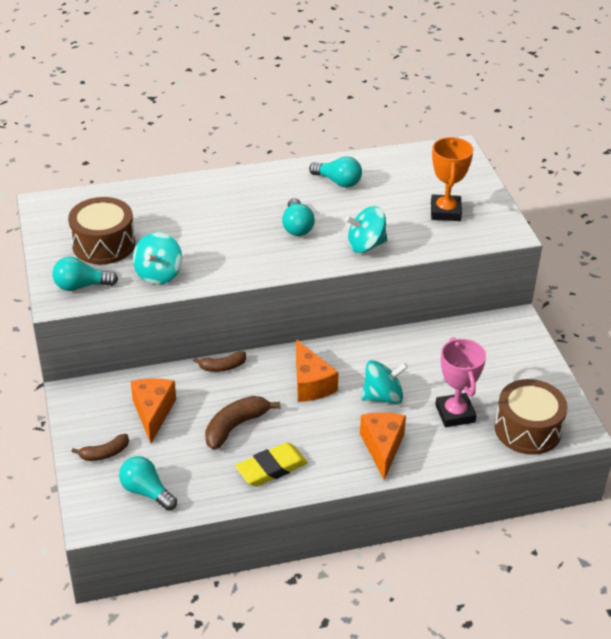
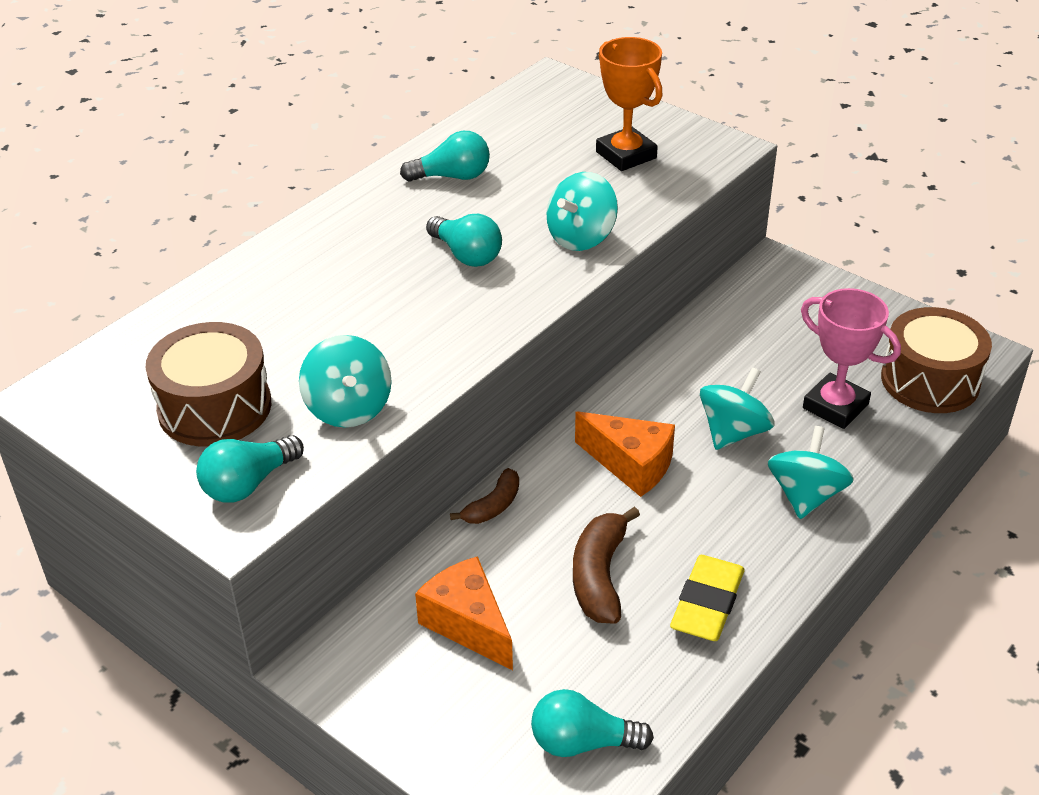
camera: 35 degrees left, 0 degrees up
(104, 453) = (462, 725): brown banana -> none
(382, 448) = (805, 495): orange cheese -> turquoise spinning top

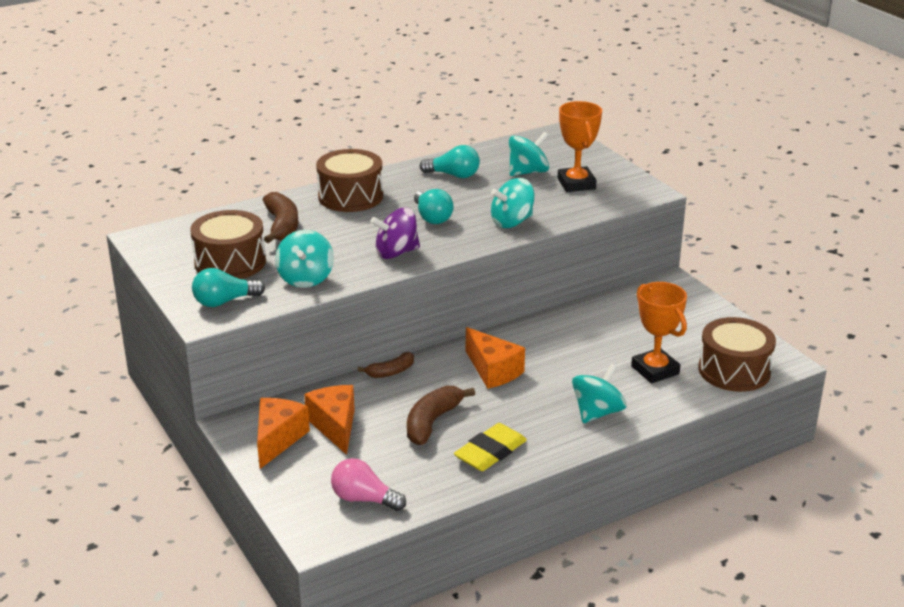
camera: 20 degrees right, 10 degrees down
(256, 321) = (282, 226): none -> brown banana
(327, 245) = (350, 196): none -> brown drum
(397, 673) = (278, 439): none -> orange cheese
(453, 328) = (396, 253): none -> purple spinning top
(582, 742) = (364, 499): turquoise light bulb -> pink light bulb
(733, 432) = (574, 368): turquoise spinning top -> turquoise spinning top (528, 172)
(835, 406) = (655, 370): pink trophy -> orange trophy

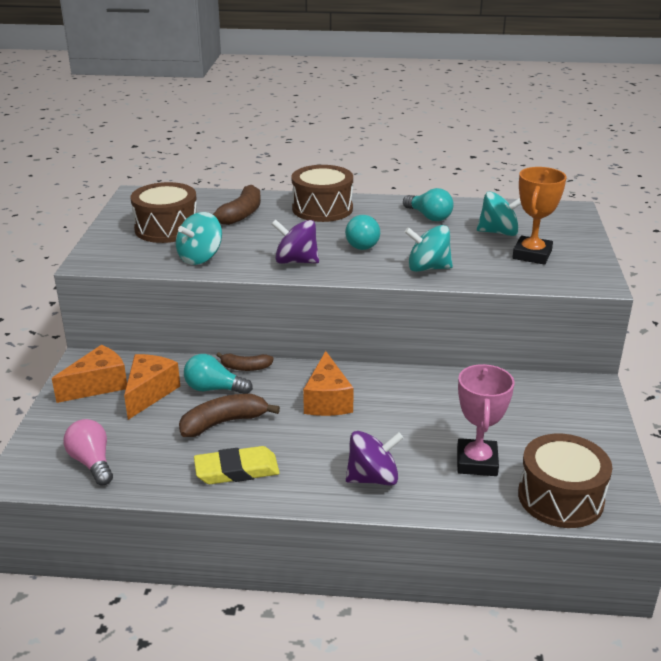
camera: 35 degrees right, 0 degrees up
(224, 301) = (120, 254): turquoise light bulb -> turquoise light bulb (214, 389)
(597, 412) = (373, 478): turquoise spinning top -> purple spinning top
(655, 370) = (476, 462): orange trophy -> pink trophy

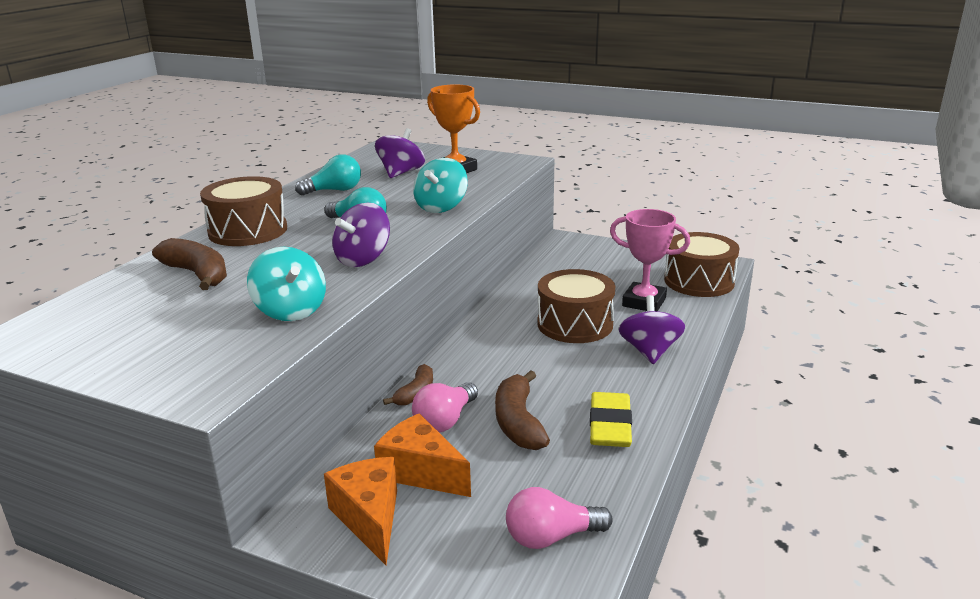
camera: 70 degrees left, 5 degrees down
(167, 228) = (171, 325): brown drum -> brown drum (575, 324)
(214, 389) = (445, 421): turquoise light bulb -> pink light bulb
(327, 400) = (514, 353): orange cheese -> none
(498, 232) = (401, 173): turquoise spinning top -> purple spinning top

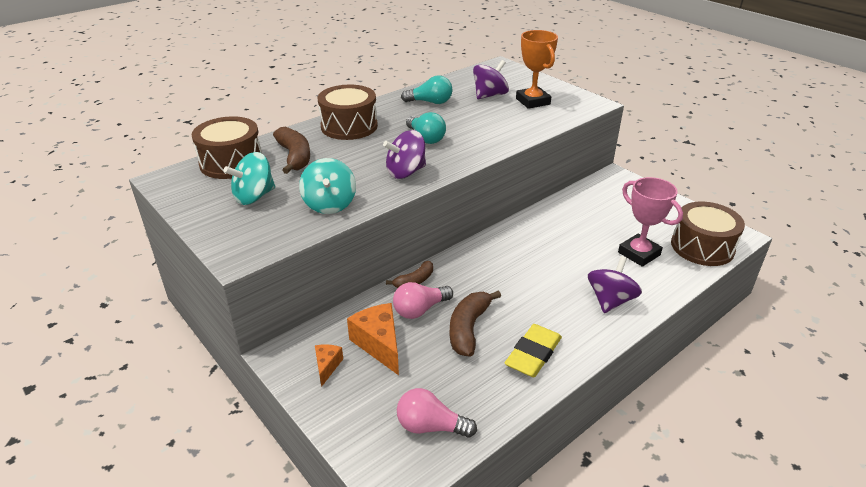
camera: 25 degrees right, 10 degrees up
(369, 518) = (327, 366): orange cheese -> orange cheese, size x0.55
(441, 207) = (495, 136): turquoise spinning top -> turquoise spinning top (254, 197)
(575, 324) = (568, 258): brown drum -> brown drum (231, 162)

